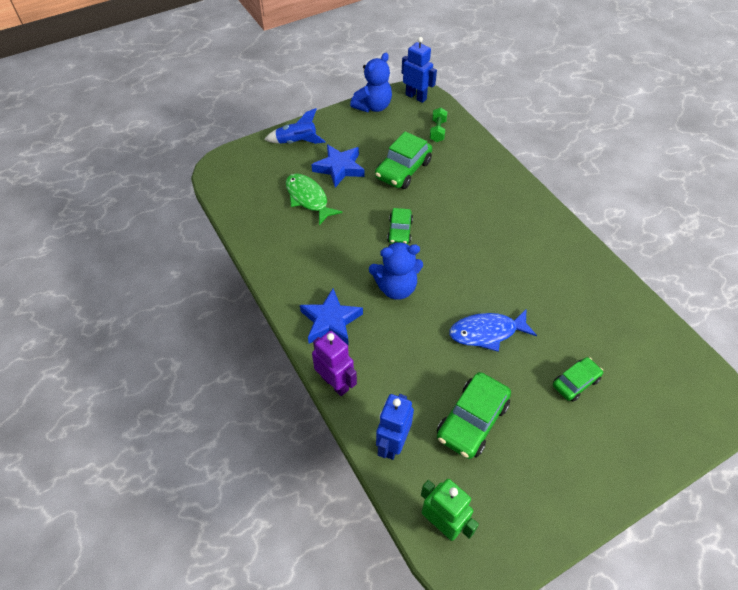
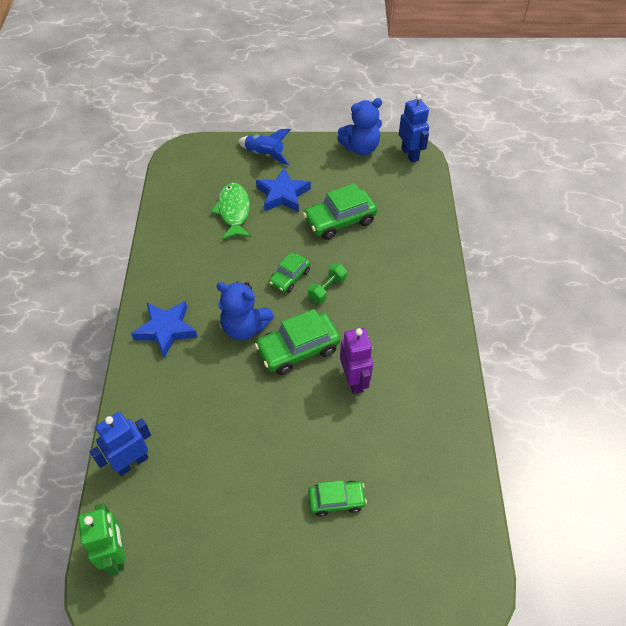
camera: 30 degrees right, 0 degrees up
(335, 383) = (127, 385): purple robot -> purple robot (354, 380)
(437, 131) = (404, 196): green dumbbell -> green dumbbell (327, 289)
(472, 420) = (213, 481): green car -> green car (298, 349)
(487, 332) = (292, 410): blue fish -> none

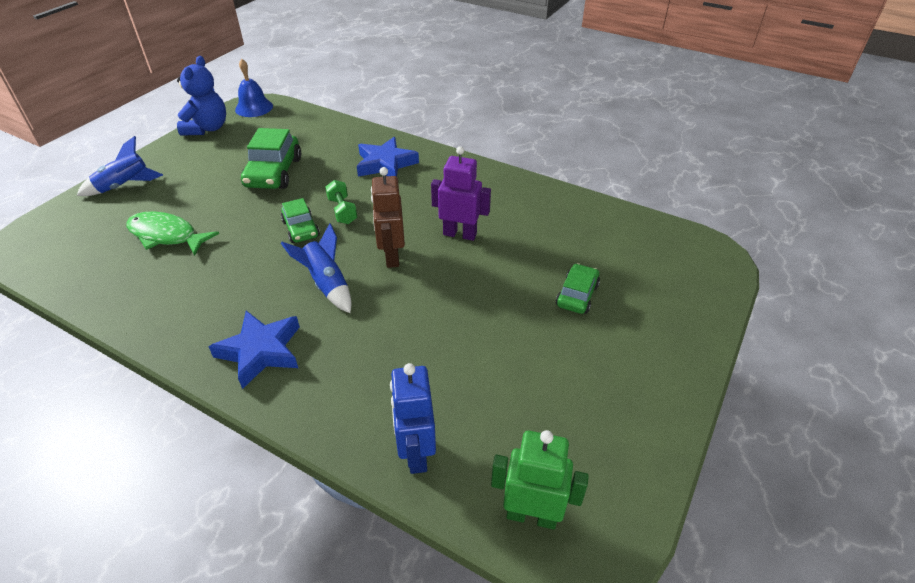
camera: 60 degrees left, 10 degrees down
(244, 327) = (327, 284): blue teddy bear -> blue rocket
(283, 195) = (193, 194): blue star -> blue star (385, 164)
(298, 349) = (391, 256): green car -> brown robot
(410, 154) = (254, 108): blue robot -> blue bell

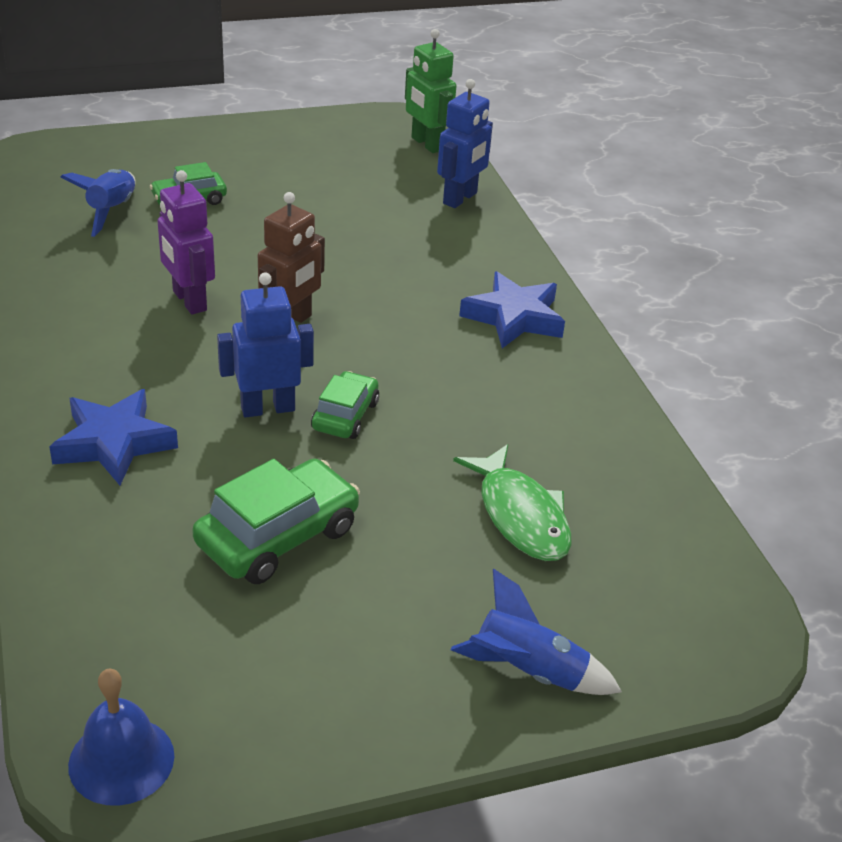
camera: 140 degrees left, 5 degrees down
(207, 128) = (273, 751): blue teddy bear -> none
(327, 284) = (390, 337): blue rocket -> blue rocket (111, 211)
(342, 211) = (267, 408): green dumbbell -> blue robot

